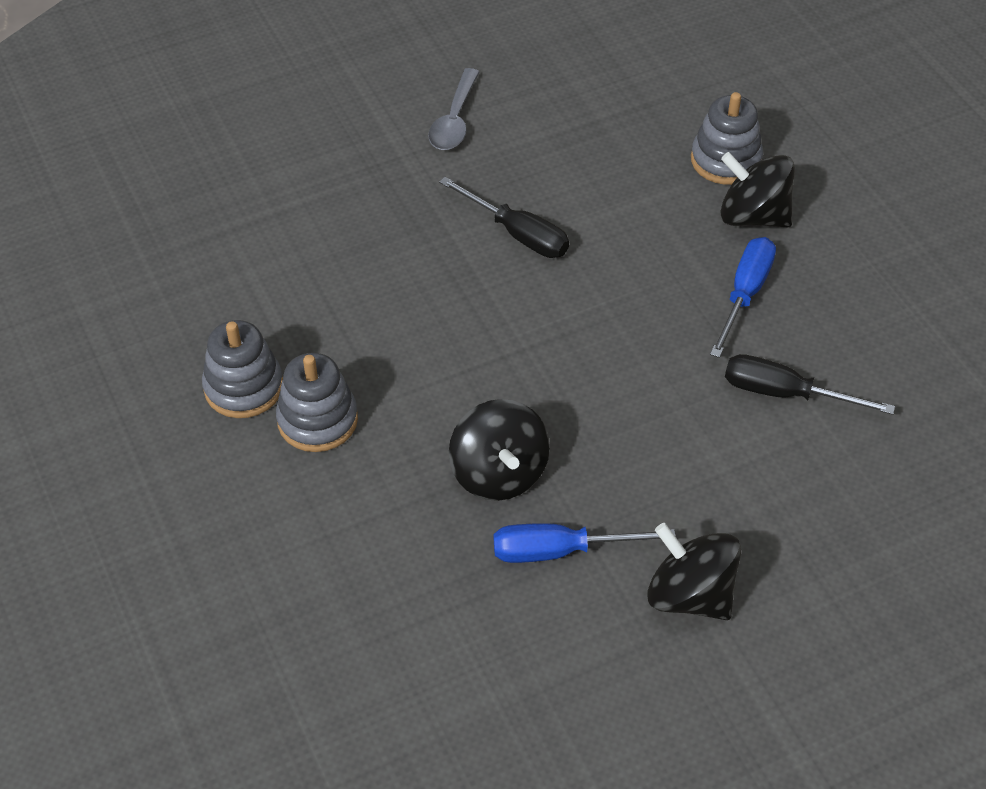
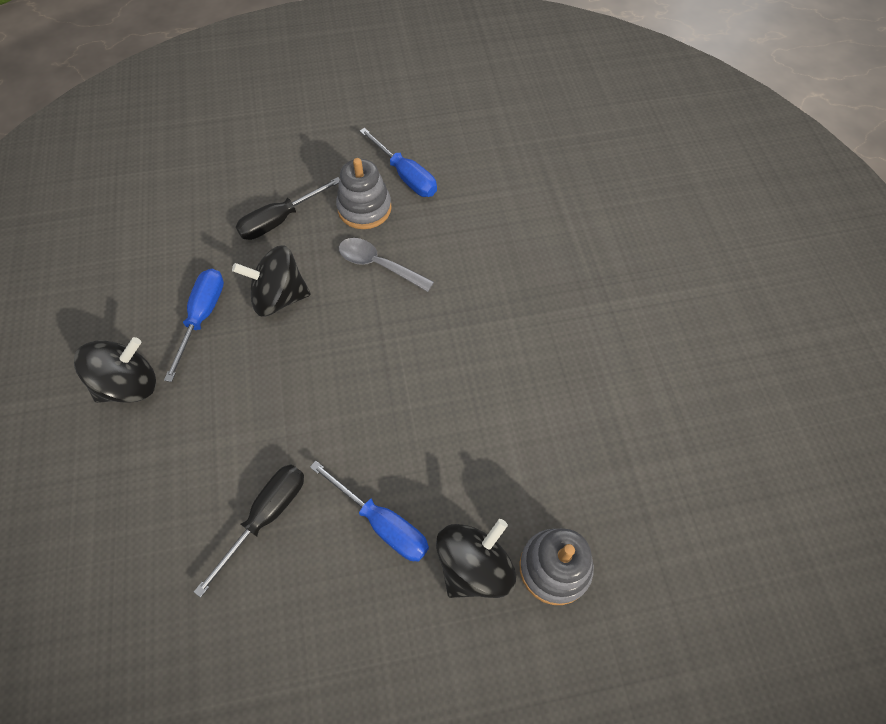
camera: 105 degrees right, 10 degrees up
(244, 387) = (406, 176): grey stacking toy -> blue screwdriver
(454, 120) = (646, 348): grey spoon -> grey spoon (378, 265)
(517, 234) = (501, 363): black screwdriver -> black screwdriver (280, 220)

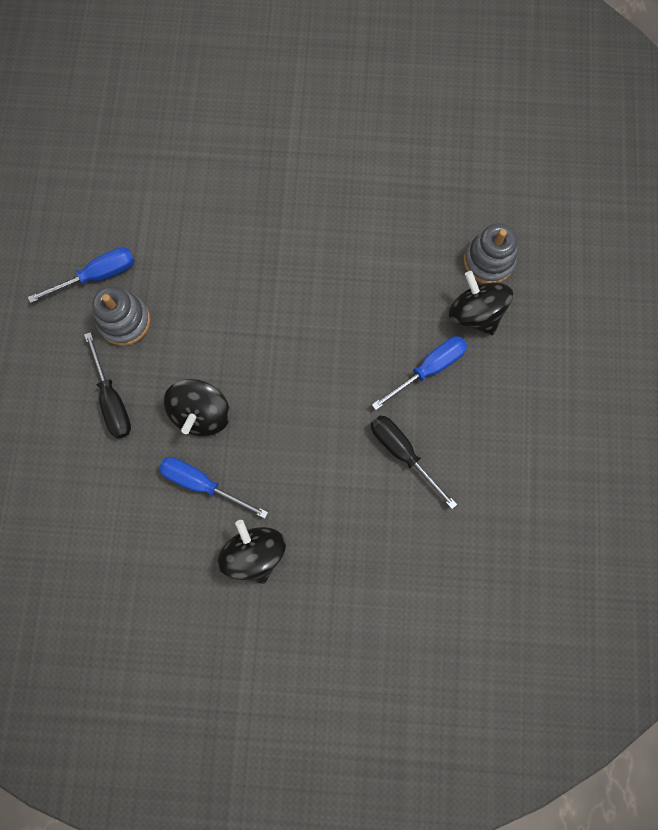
camera: 75 degrees left, 15 degrees up
(378, 265) = (193, 322): grey spoon -> none

